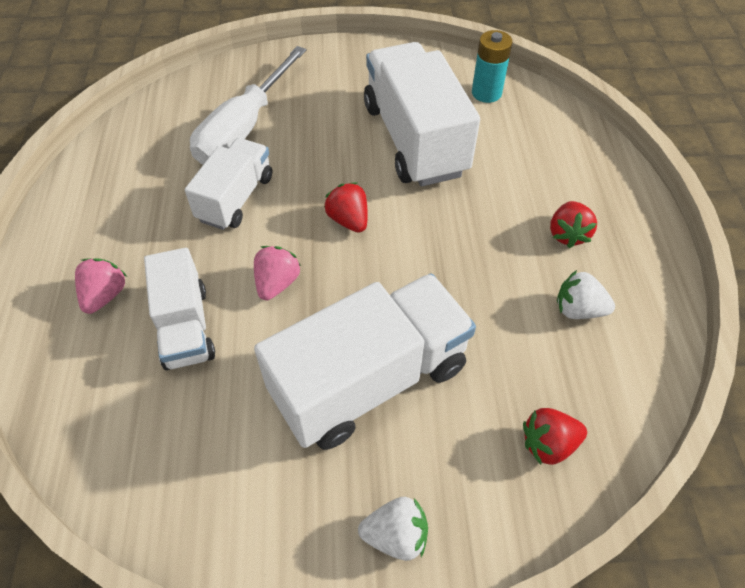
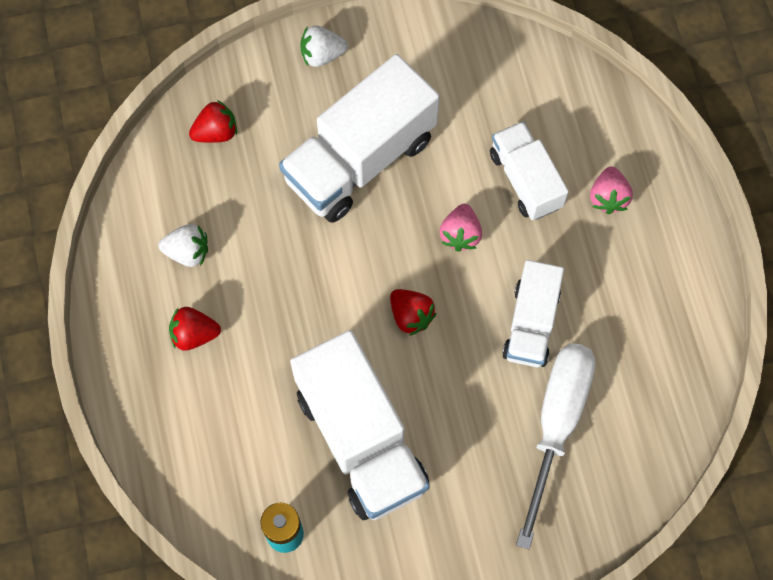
camera: 170 degrees right, 15 degrees up
(567, 234) = (194, 334): red strawberry -> red strawberry turned 90 degrees counterclockwise

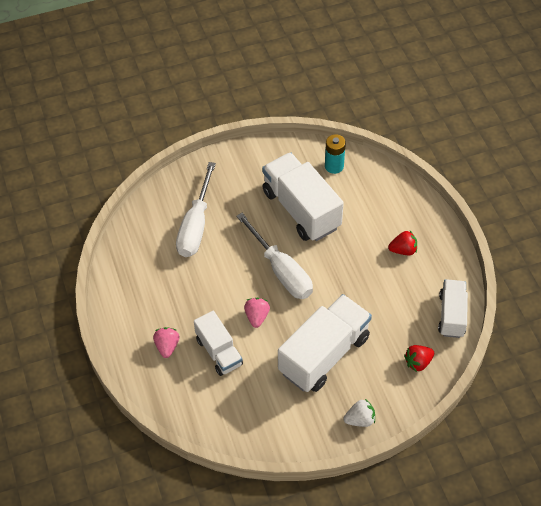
camera: 175 degrees right, 15 degrees down
(188, 252) = (418, 292): white strawberry -> none
(411, 316) = (281, 270): red strawberry -> white screwdriver
(531, 324) = (212, 273): white truck -> white truck (451, 315)

